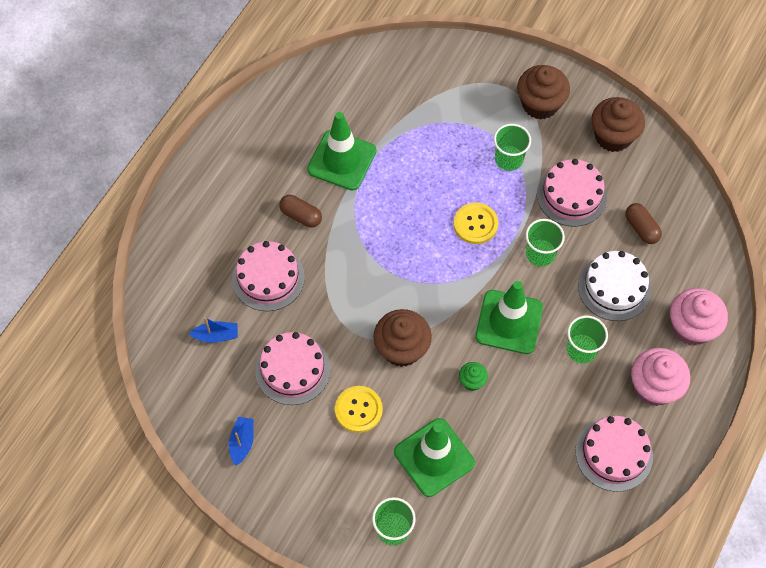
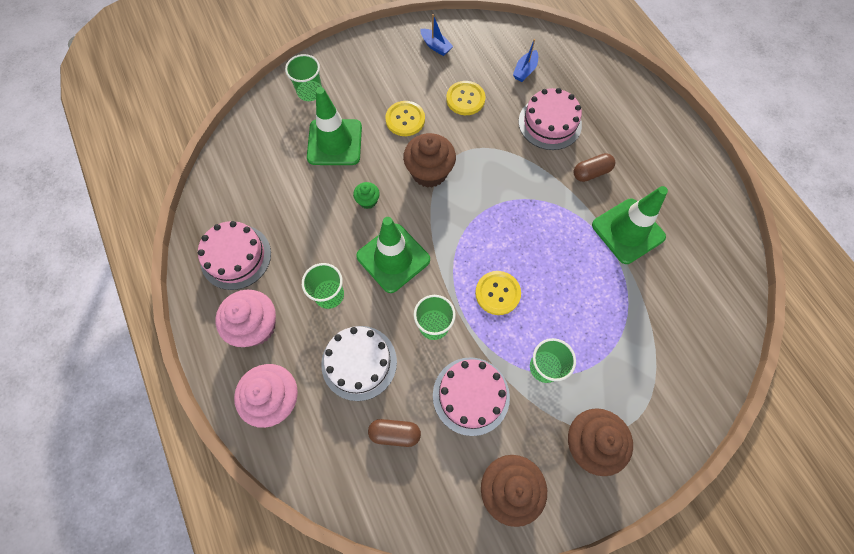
camera: 125 degrees right, 5 degrees up
(293, 369) = (465, 99): pink cake -> yellow button

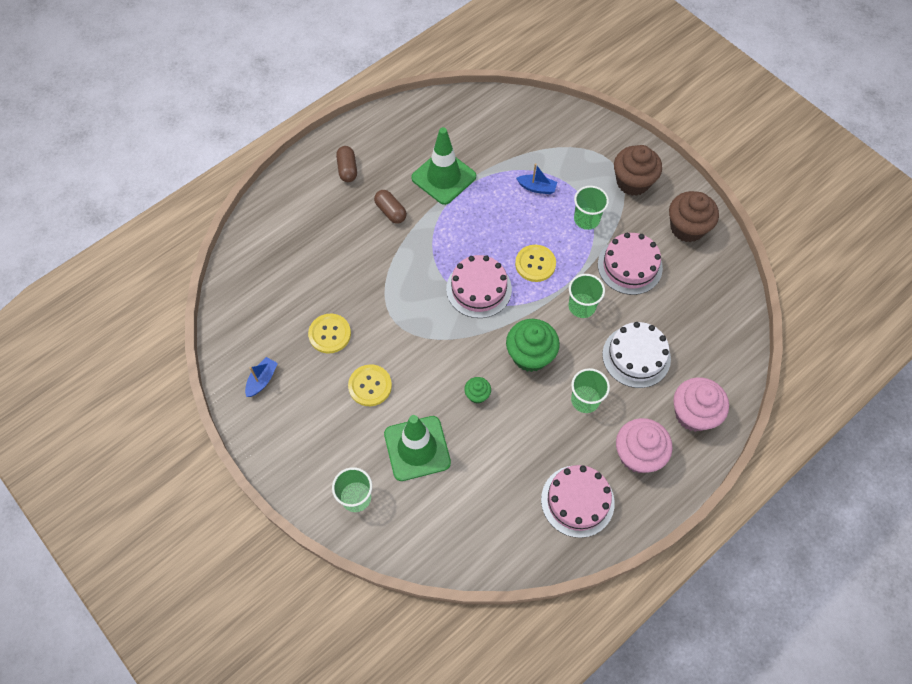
camera: 105 degrees left, 5 degrees down
(393, 258) = (530, 355): green traffic cone -> green cupcake
(395, 433) = (681, 313): brown capsule -> brown capsule (347, 169)
(429, 172) = (428, 347): brown cupcake -> none
(525, 71) = (279, 286): blue boat -> blue boat (537, 188)
(550, 123) = (342, 253): pink cake -> pink cake (479, 289)

